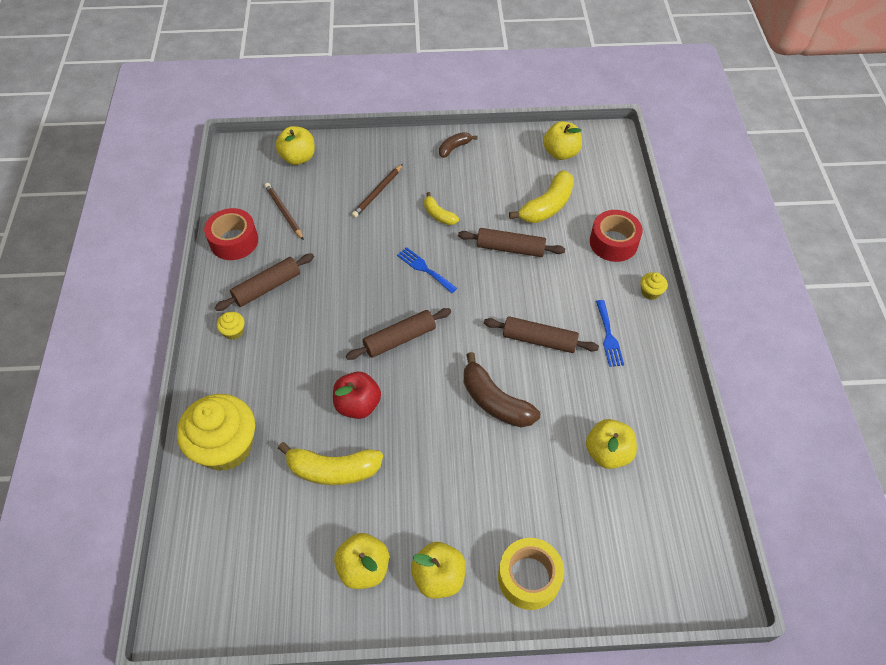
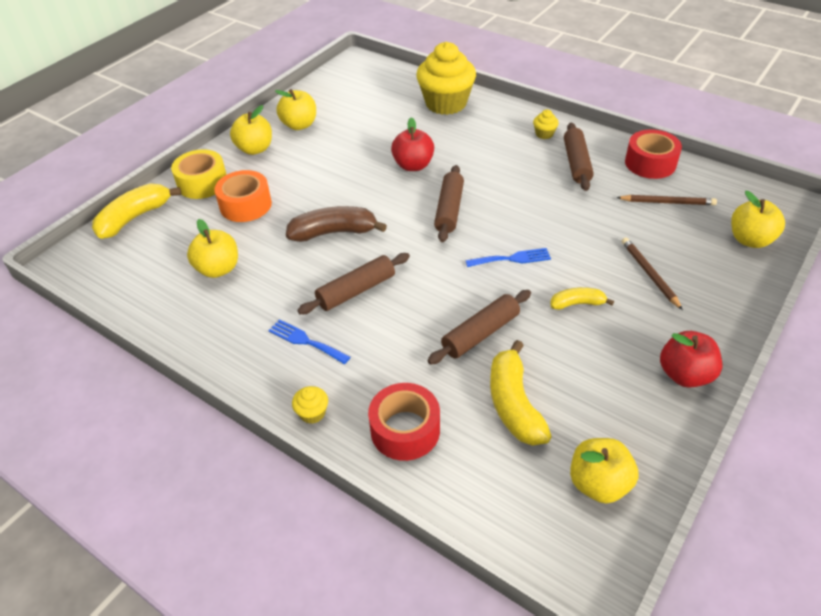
camera: 130 degrees right, 10 degrees down
(333, 470) = (376, 137): yellow banana -> yellow banana (134, 218)
(454, 148) = (685, 375): brown banana -> red apple
(523, 503) = (245, 205): none -> orange tape

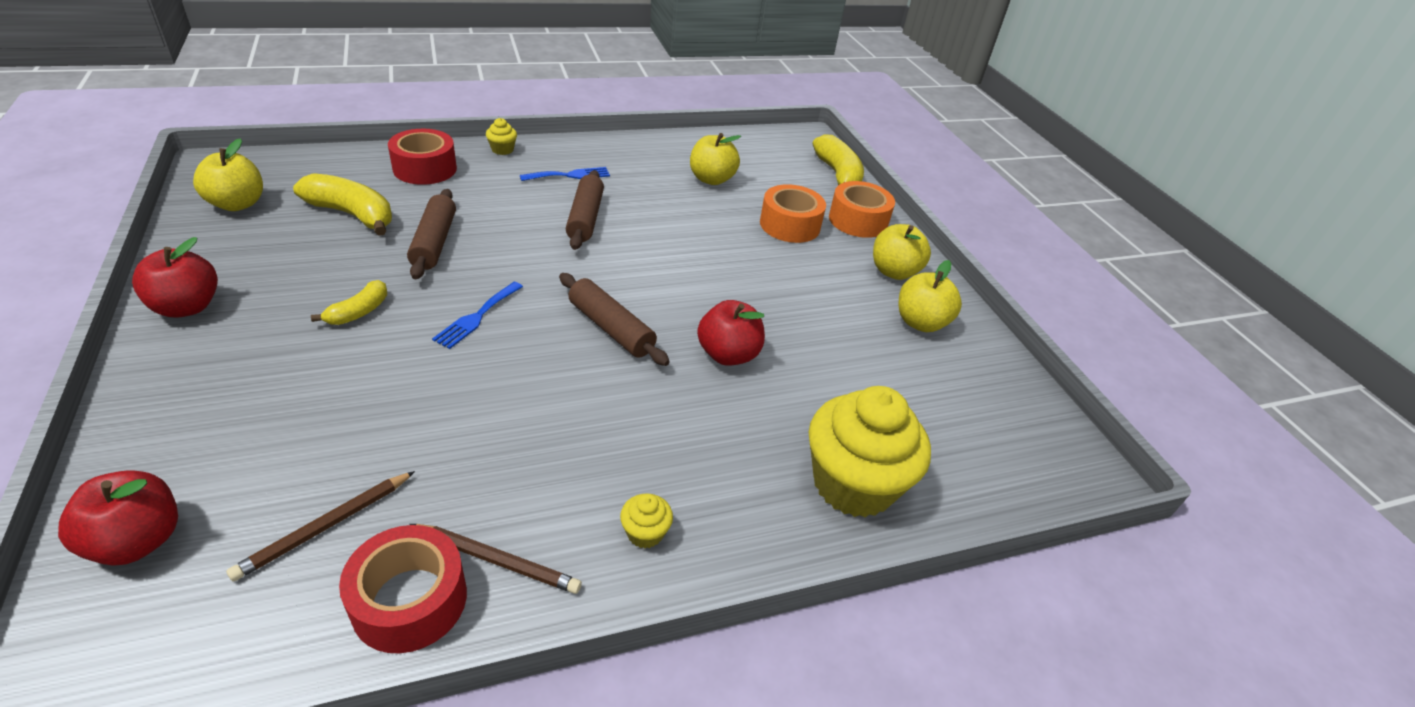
camera: 120 degrees right, 5 degrees down
(202, 183) = (858, 220): yellow tape -> orange tape
(333, 232) = (680, 246): brown banana -> none
(577, 163) = (534, 507): brown rolling pin -> none
(649, 274) = (289, 390): brown pencil -> brown pencil (497, 560)
(750, 240) = (137, 541): yellow apple -> red apple

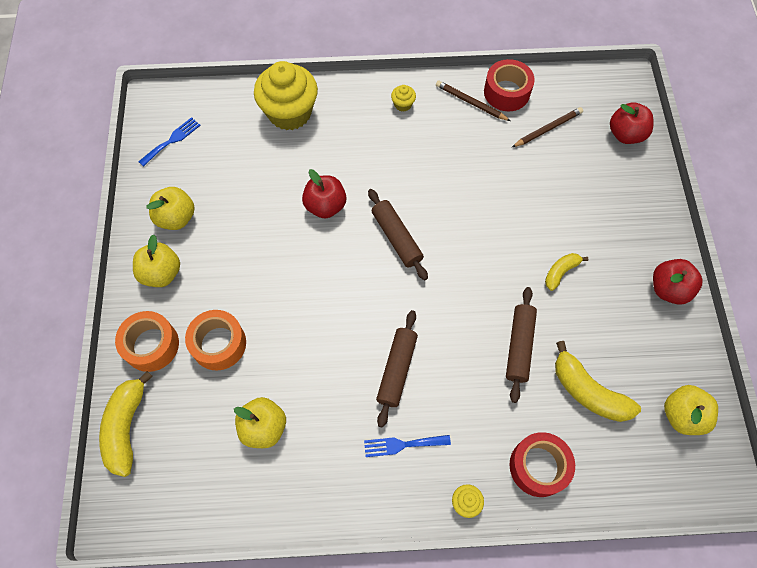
camera: 160 degrees left, 25 degrees up
(477, 317) = (484, 258): blue fork -> blue fork (172, 140)

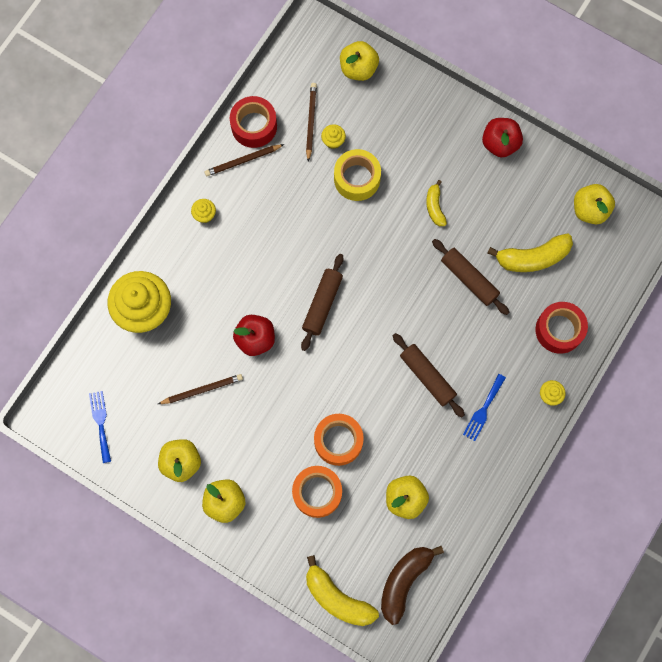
camera: 55 degrees left, 10 degrees up
(151, 345) = (283, 544): orange tape -> orange tape (338, 441)
(179, 480) = (404, 581): none -> brown banana
(251, 194) = (202, 390): none -> brown pencil
(396, 238) = (322, 304): brown rolling pin -> brown rolling pin turned 75 degrees counterclockwise
(530, 194) = (357, 179): none -> yellow tape
(546, 155) = (333, 141): none -> yellow cupcake
(625, 134) = (358, 68): red apple -> yellow apple

